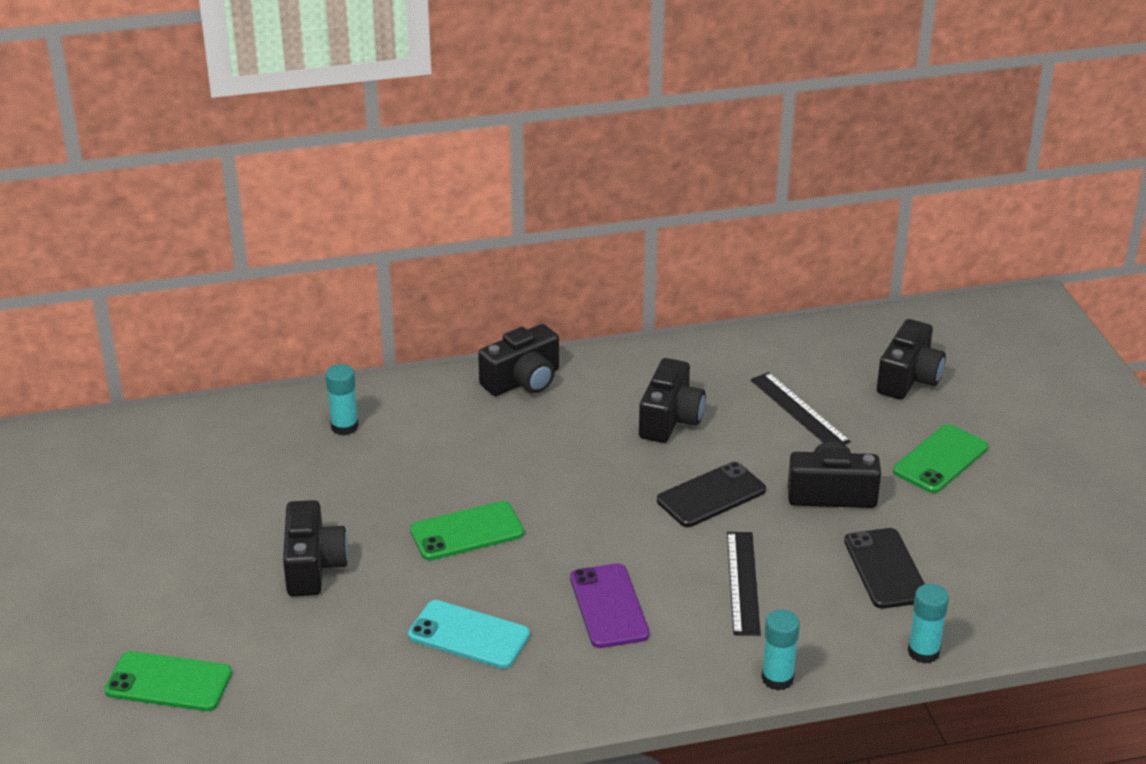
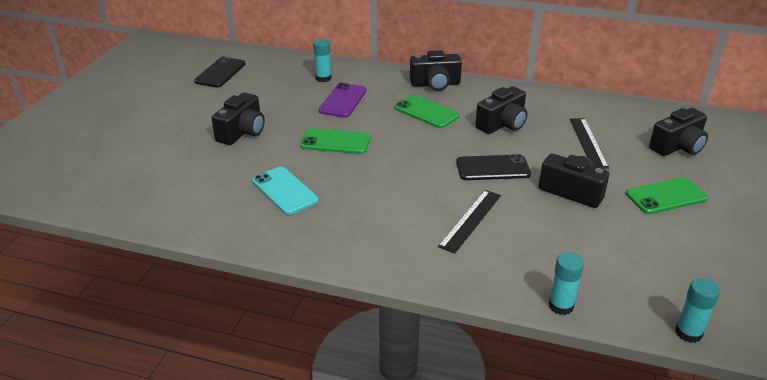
camera: 30 degrees right, 0 degrees up
(168, 682) = (119, 159): green phone -> green phone (426, 112)
(609, 606) = (376, 204): purple phone -> purple phone (343, 101)
(777, 678) = (443, 283): turquoise glue stick -> turquoise glue stick (688, 333)
(885, 569) = (574, 245): black phone -> black phone (220, 73)

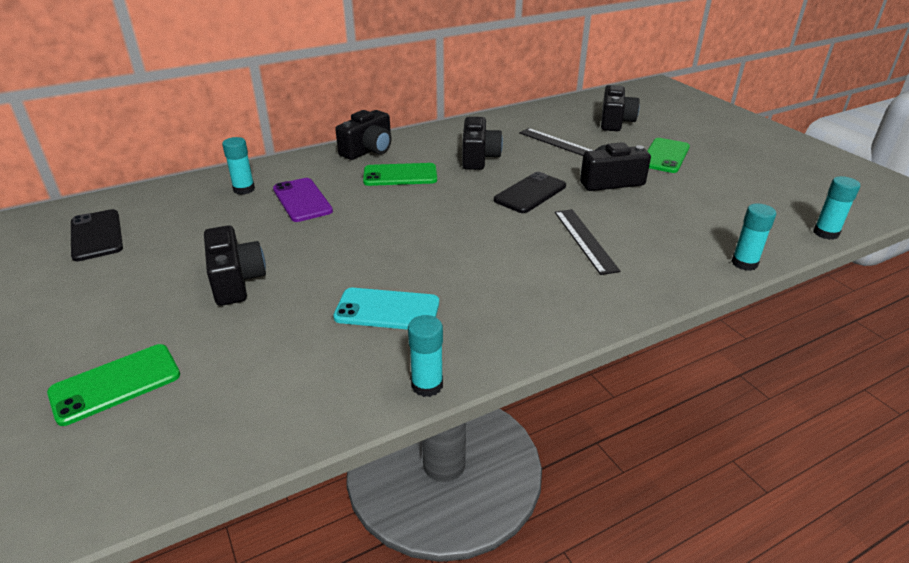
camera: 45 degrees left, 0 degrees up
(241, 241) = (427, 385): none -> turquoise glue stick
(335, 142) = (359, 239): green phone -> green phone (115, 384)

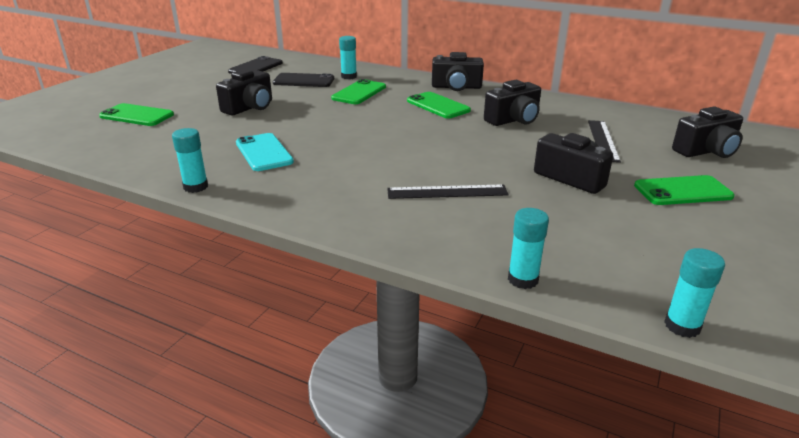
camera: 55 degrees right, 5 degrees down
(302, 200) = (359, 92): purple phone -> green phone
(530, 193) = (489, 152): black phone -> black phone (304, 81)
(585, 240) = (447, 192): black ruler -> black ruler turned 45 degrees clockwise

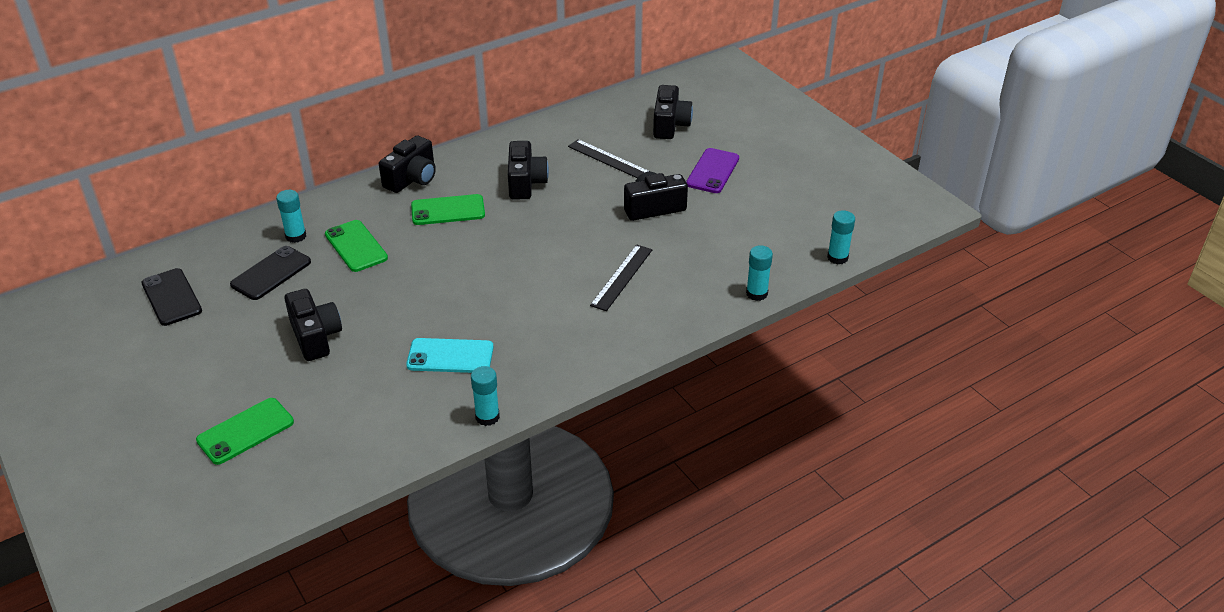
camera: 60 degrees left, 10 degrees up
(682, 191) = (712, 171): green phone -> purple phone

